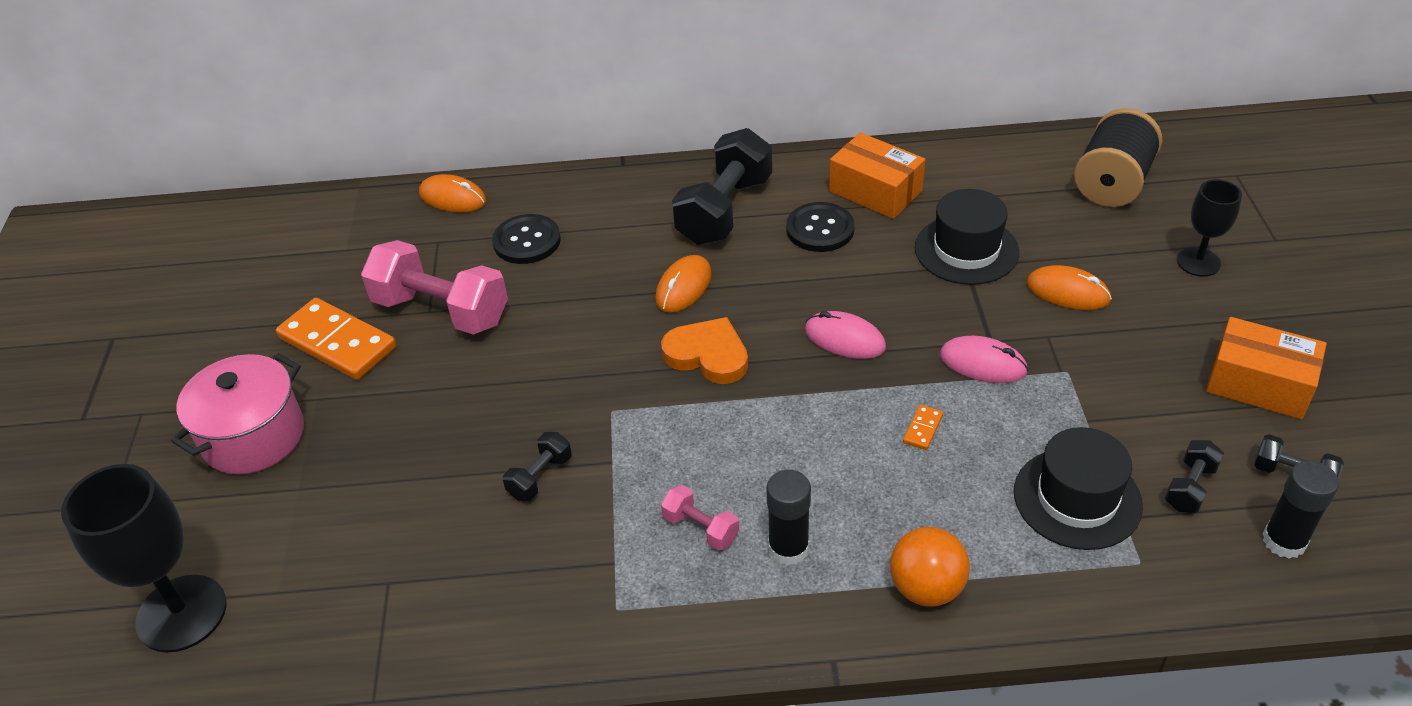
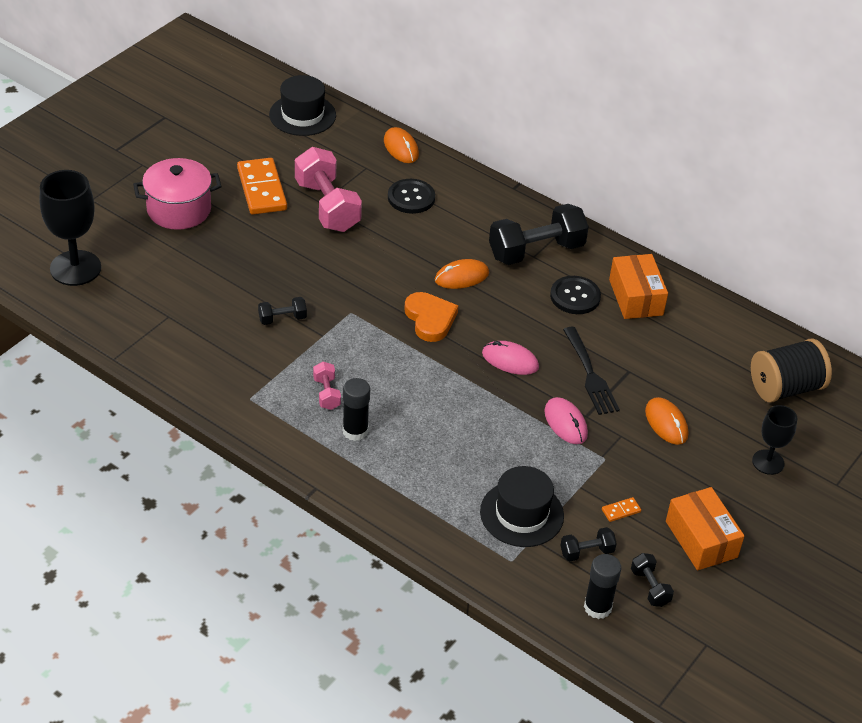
camera: 35 degrees right, 0 degrees up
(844, 339) = (510, 360): pink mouse -> pink mouse turned 45 degrees counterclockwise
(922, 429) = (490, 429): orange domino -> orange domino (621, 510)
(926, 588) = (395, 493): orange ball -> none
(938, 296) = (590, 375): none -> black fork
(966, 250) = (641, 363): black hat -> black hat (302, 115)

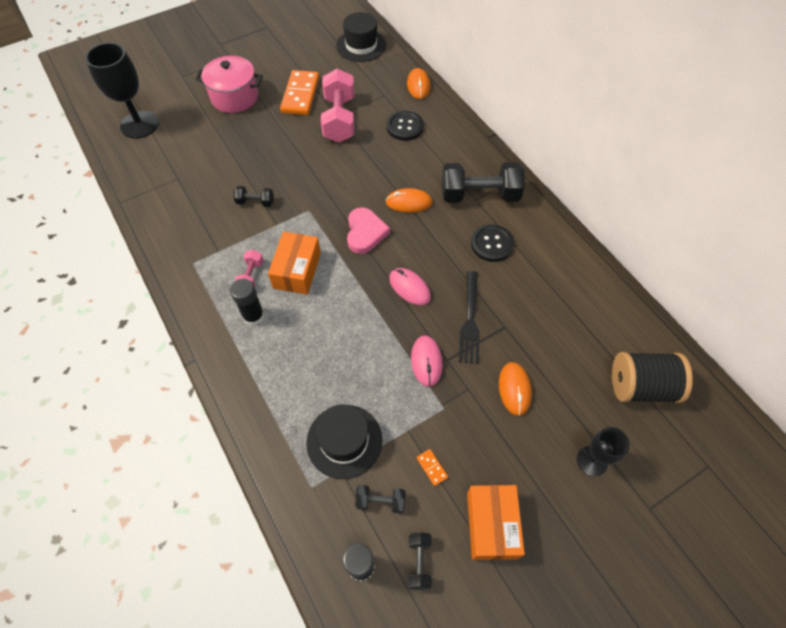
camera: 25 degrees right, 15 degrees up
(430, 319) = (365, 232): orange heart -> pink heart
(621, 510) = (432, 467): orange domino -> orange domino turned 60 degrees clockwise
(635, 297) = (543, 258): orange box -> orange box (297, 270)

